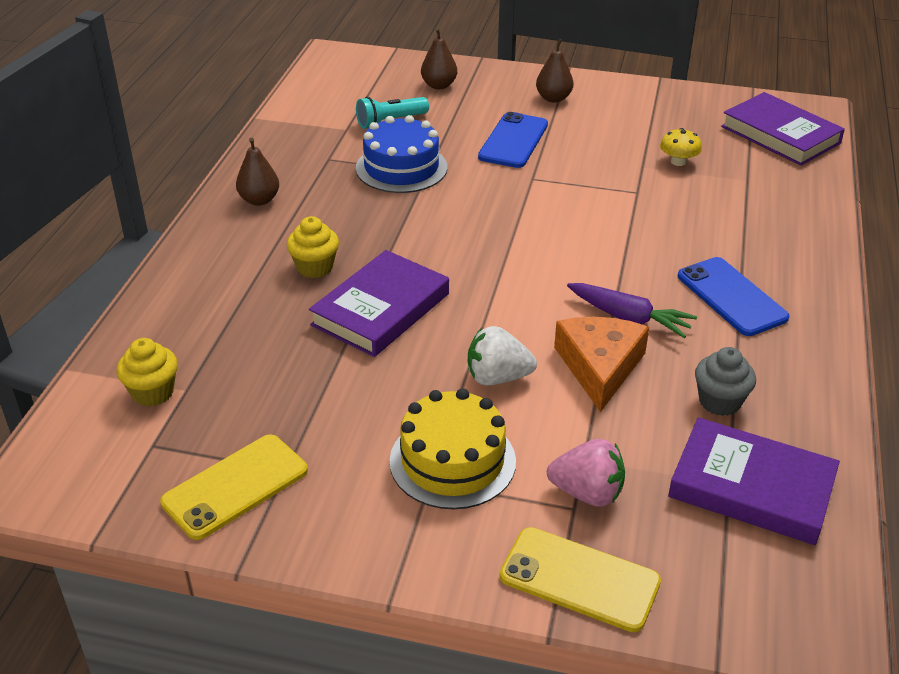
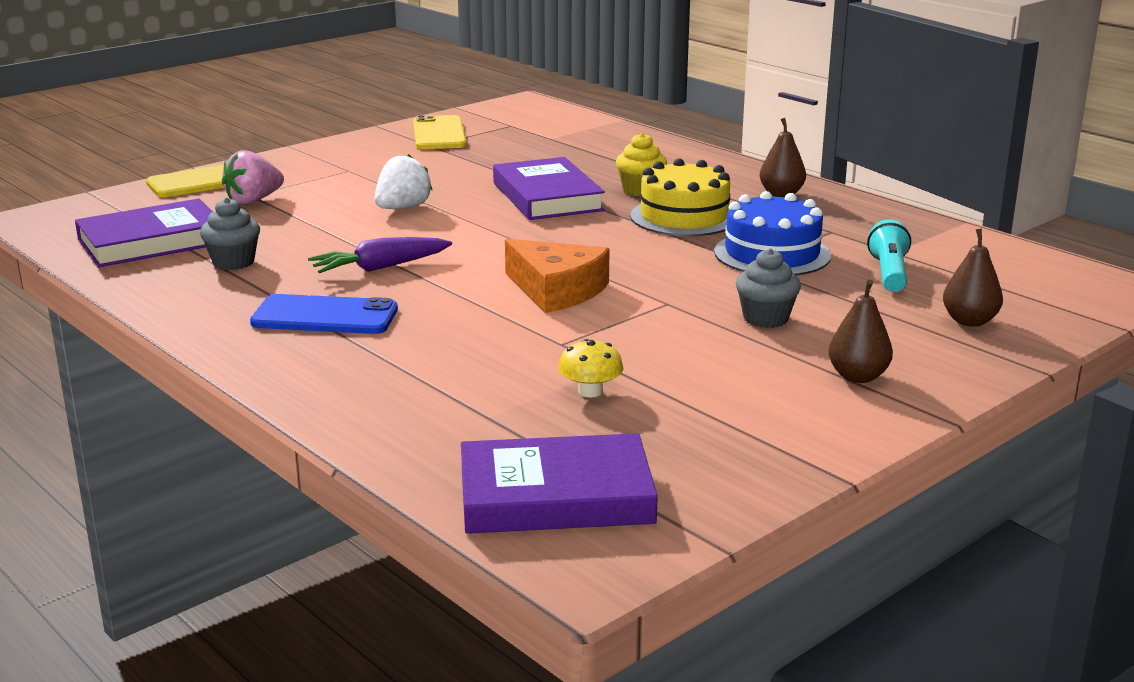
camera: 125 degrees right, 15 degrees down
(153, 392) = (562, 131): yellow cupcake -> none
(452, 461) = (353, 178): yellow cake -> yellow cake (684, 217)
(513, 141) = (765, 318): blue phone -> grey cupcake
(600, 367) = (348, 239): orange cheese -> orange cheese (556, 290)

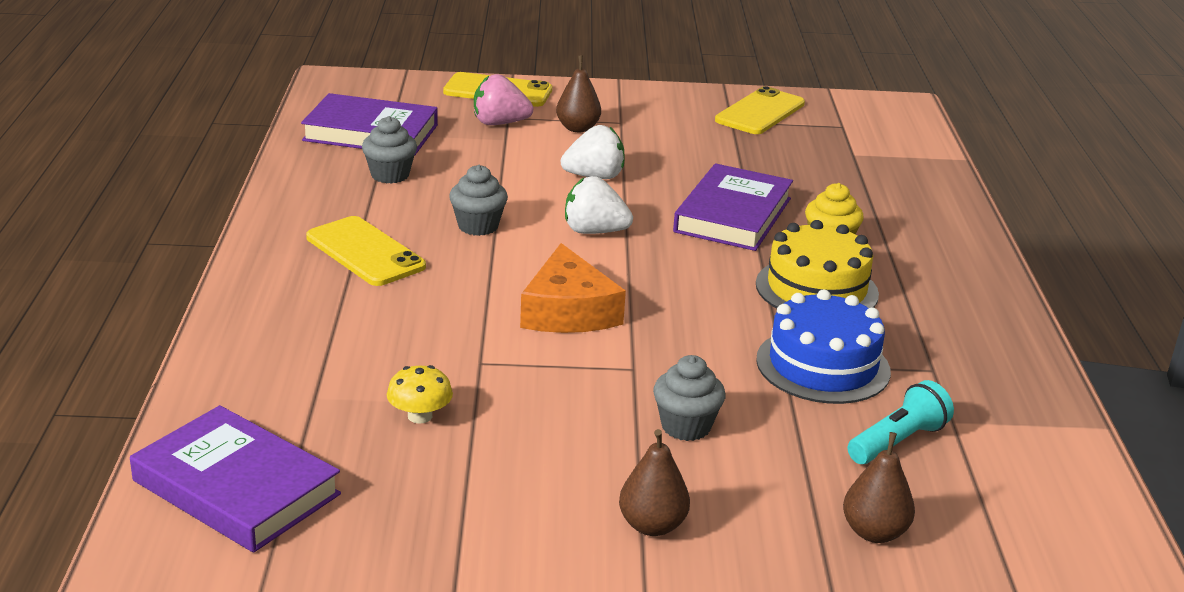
camera: 40 degrees right, 5 degrees up
(325, 316) = (365, 252): blue phone -> yellow phone
(380, 267) = (478, 226): purple carrot -> grey cupcake
(474, 239) = (594, 232): none -> white strawberry
(781, 194) = (963, 306): brown pear -> brown pear (578, 128)

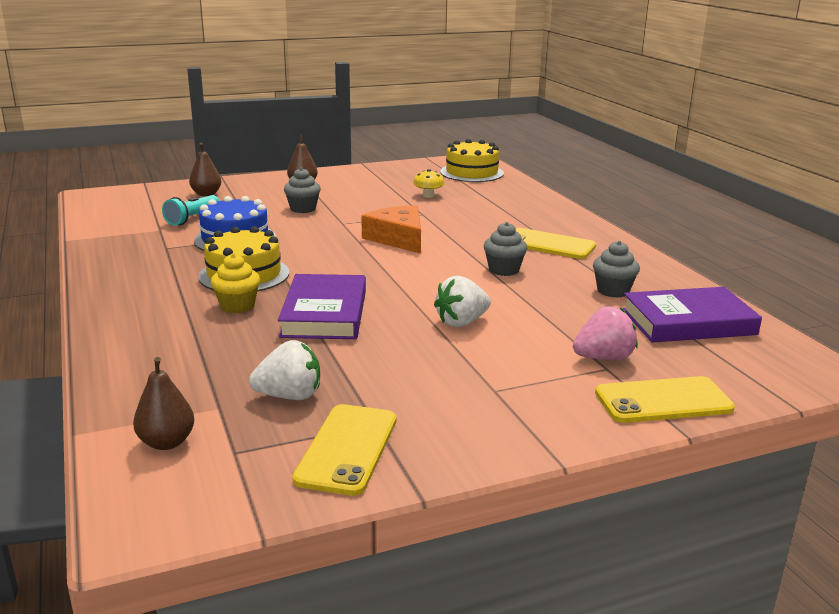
camera: 160 degrees right, 5 degrees down
(236, 487) = (472, 172): purple book -> yellow cake
(578, 128) = (527, 370): brown pear -> brown pear (166, 442)
(594, 232) = (422, 281): white strawberry -> white strawberry (289, 396)

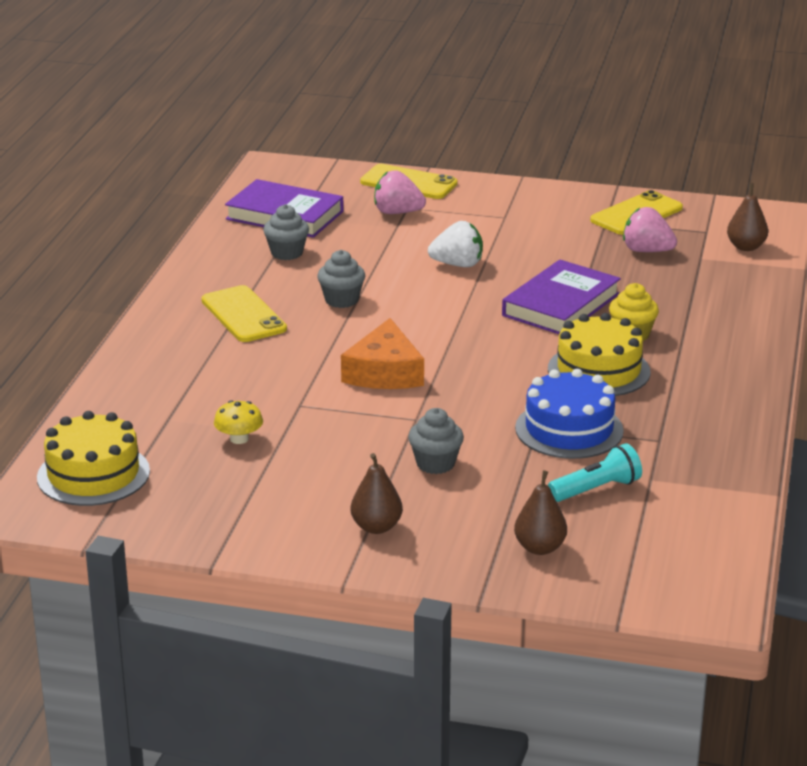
camera: 145 degrees left, 5 degrees up
(289, 396) = (647, 251): white strawberry -> pink strawberry

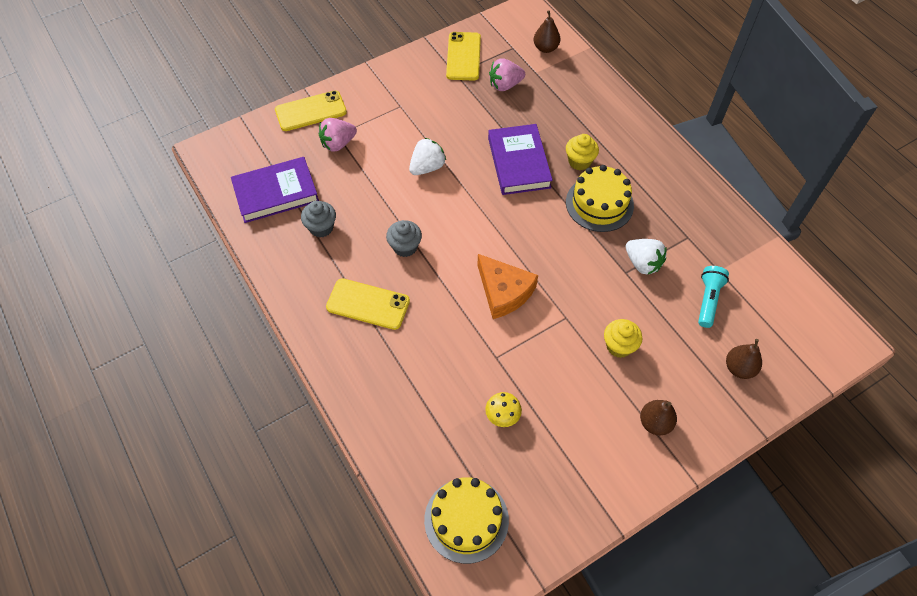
camera: 45 degrees left, 30 degrees up
(435, 464) = (619, 346): grey cupcake -> yellow cupcake
(569, 429) = (642, 263): blue cake -> white strawberry

